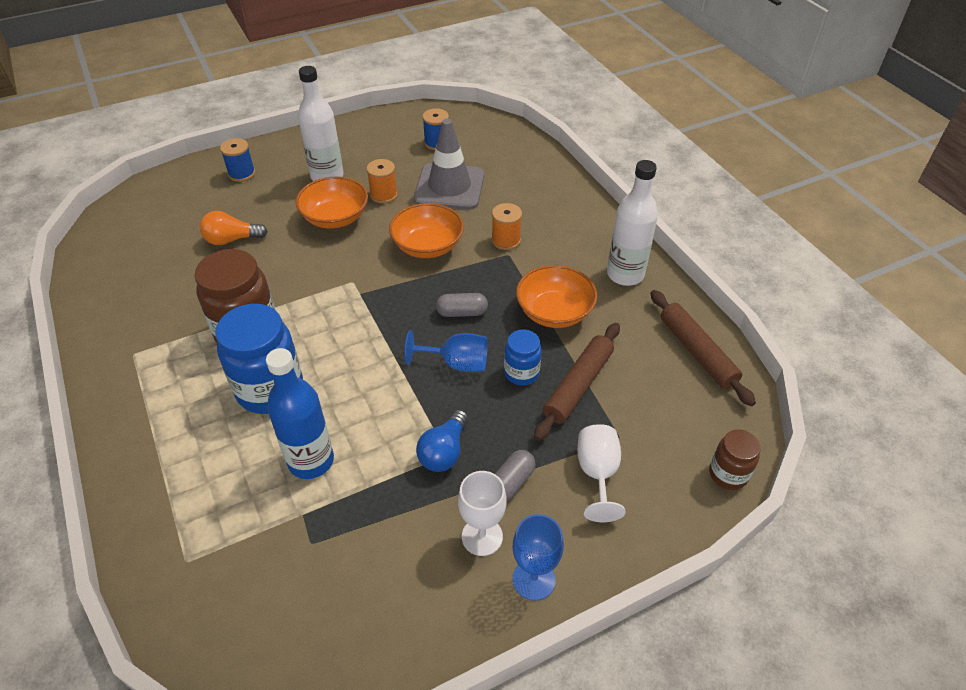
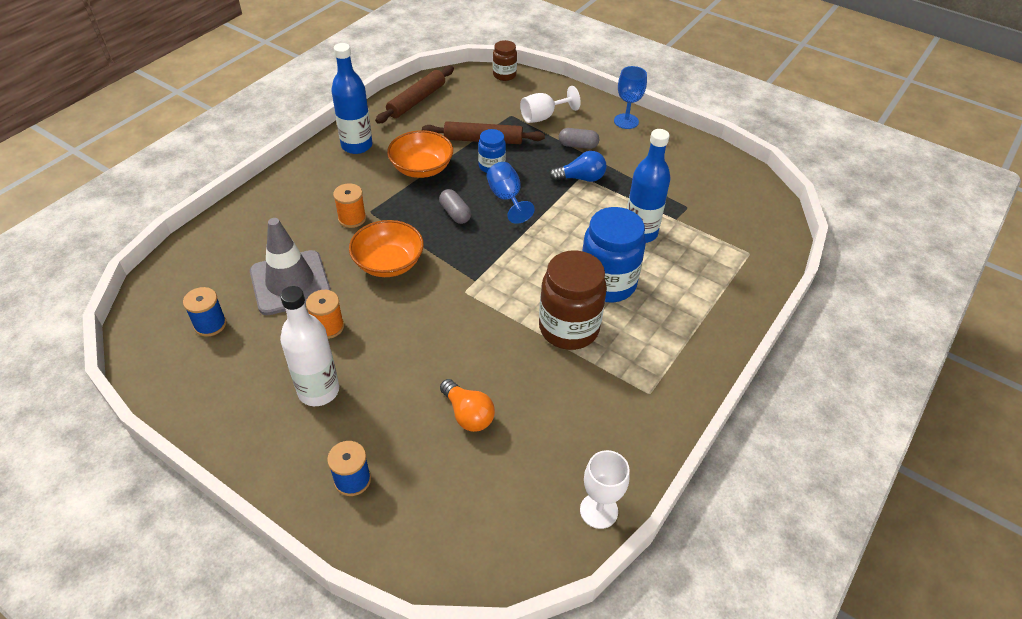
camera: 120 degrees left, 0 degrees up
(335, 218) = (385, 347): orange bowl -> none
(482, 536) = (620, 145): white goblet -> white goblet (598, 510)
(625, 274) = (357, 146): white bottle -> blue bottle

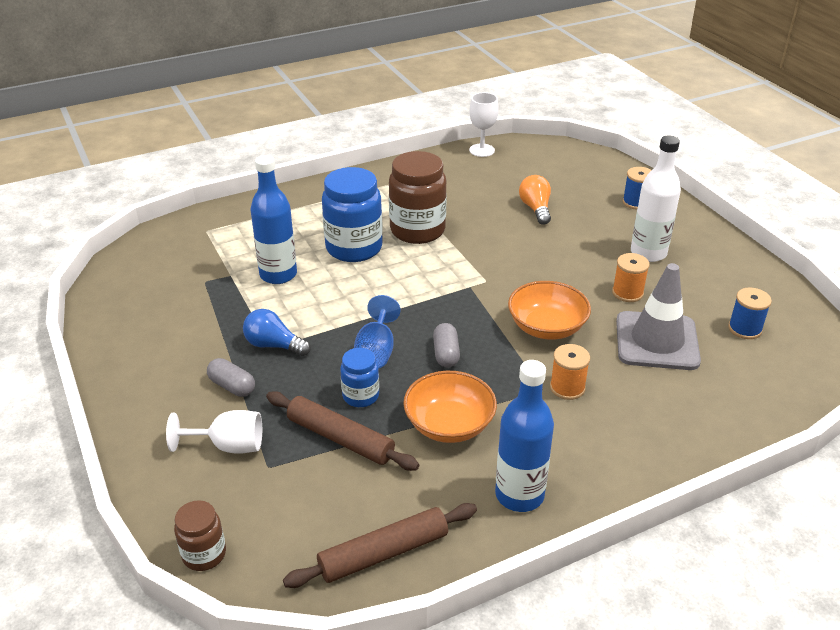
camera: 150 degrees left, 10 degrees down
(626, 121) = (135, 398): blue goblet -> none

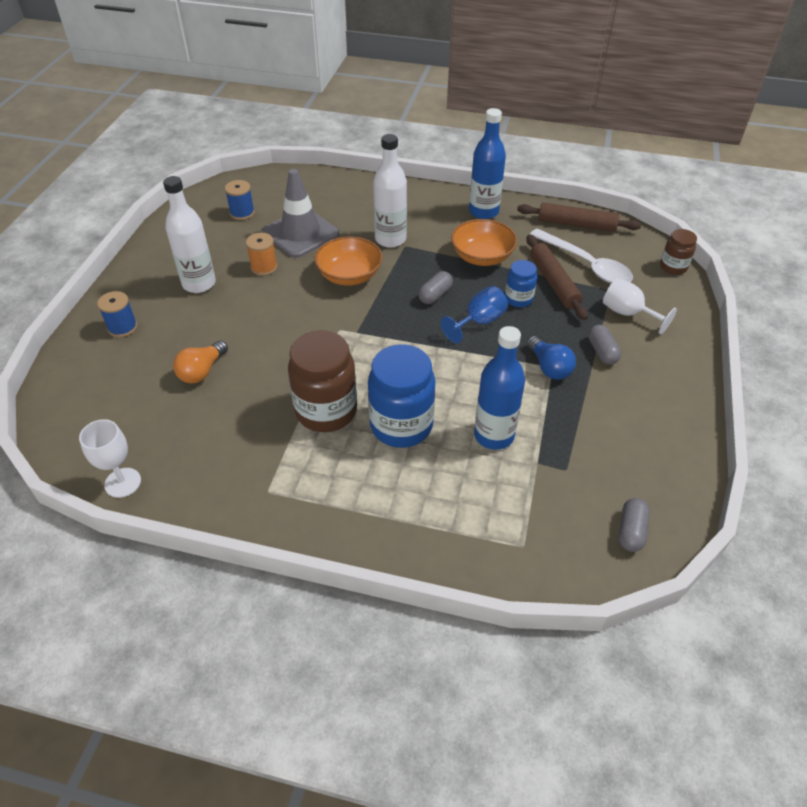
camera: 140 degrees left, 10 degrees up
(133, 269) = (631, 531): none -> grey capsule
(321, 488) = (586, 264): none -> white spoon
(567, 388) = (390, 239): orange spool -> white bottle

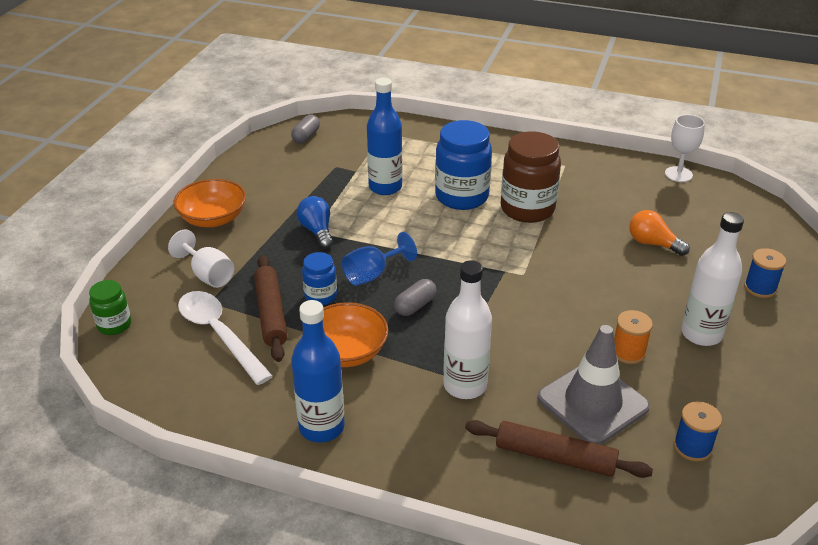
camera: 175 degrees left, 10 degrees down
(202, 371) = (653, 244): orange light bulb -> orange light bulb turned 90 degrees counterclockwise
(349, 275) = (517, 335): orange bowl -> orange bowl (213, 219)
(576, 224) = (196, 396): brown rolling pin -> brown rolling pin (555, 457)
(602, 352) = (259, 241): grey capsule -> none
(673, 267) = (114, 325): brown jar -> green jar

